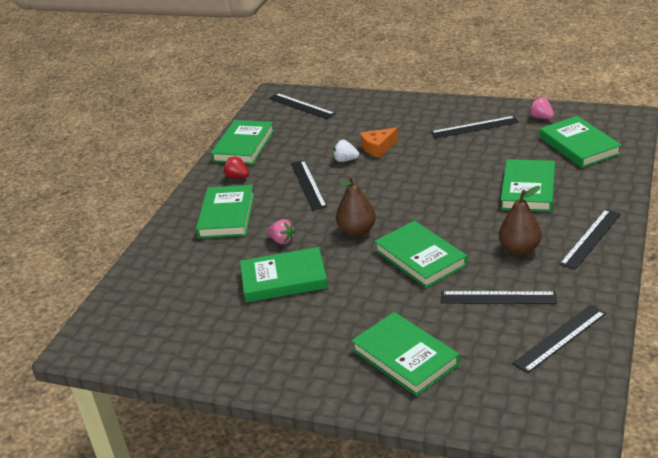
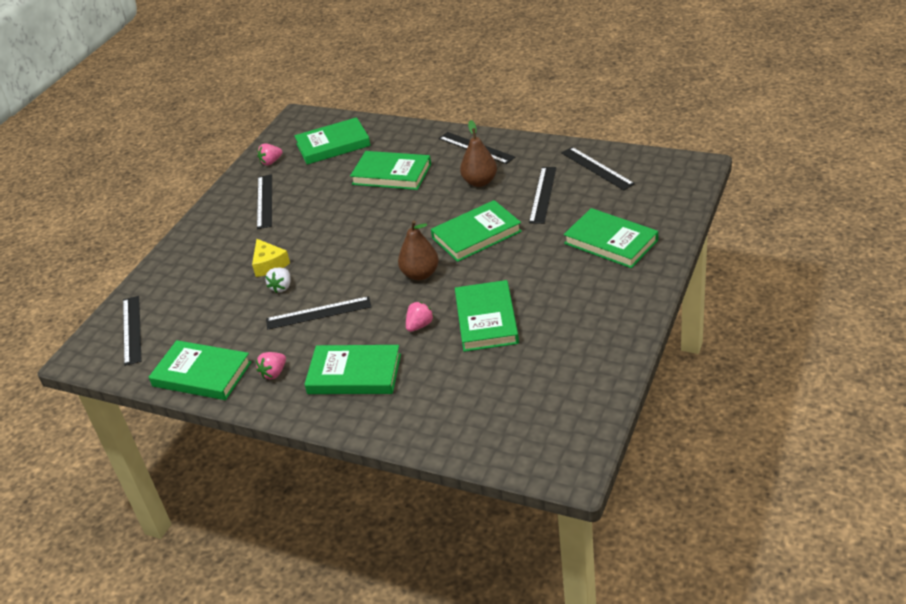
camera: 85 degrees left, 5 degrees up
(237, 177) = (274, 373): red strawberry -> pink strawberry
(301, 106) = (132, 329): black ruler -> black ruler turned 60 degrees counterclockwise
(378, 148) = (269, 264): orange cheese -> yellow cheese
(405, 357) = (611, 242): green book -> green book turned 75 degrees clockwise

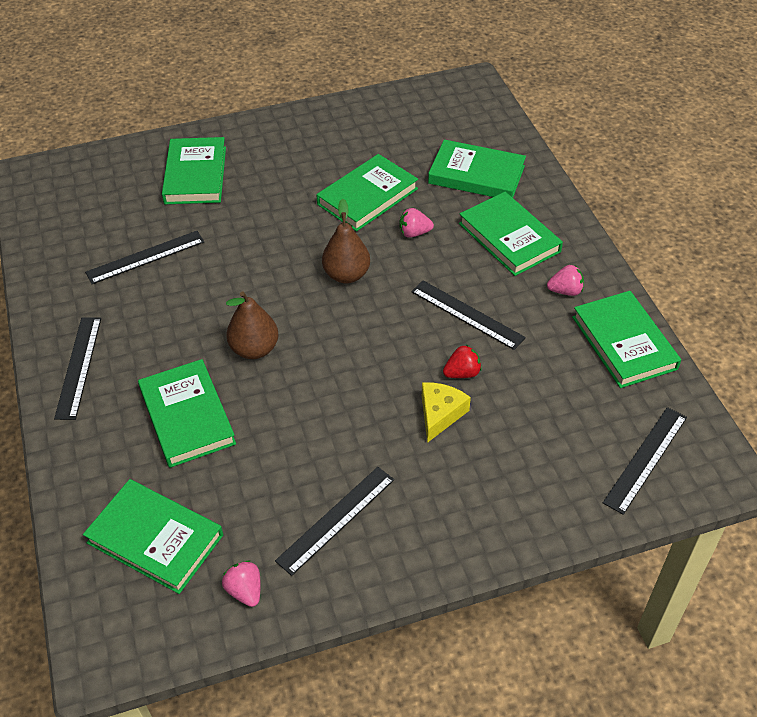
camera: 135 degrees left, 10 degrees up
(271, 162) = (245, 591): pink strawberry -> pink strawberry turned 135 degrees counterclockwise
(281, 287) = (462, 373): white strawberry -> red strawberry
(476, 235) = (252, 270): green book -> green book (476, 175)
(480, 182) = (152, 321): brown pear -> brown pear (254, 349)
(597, 168) = (69, 240): black ruler -> none

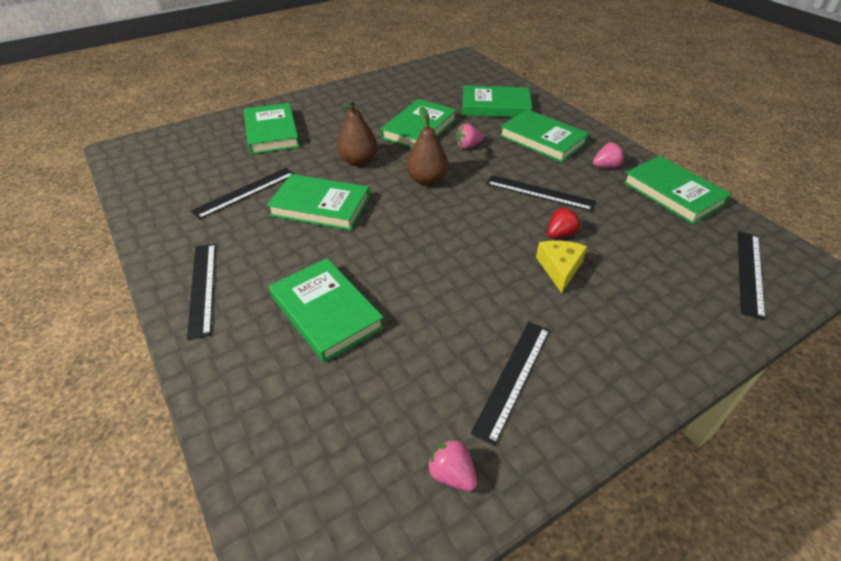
camera: 15 degrees left, 5 degrees down
(155, 539) = (332, 439): green book -> green book (320, 206)
(254, 349) = (370, 245): brown pear -> brown pear (358, 161)

